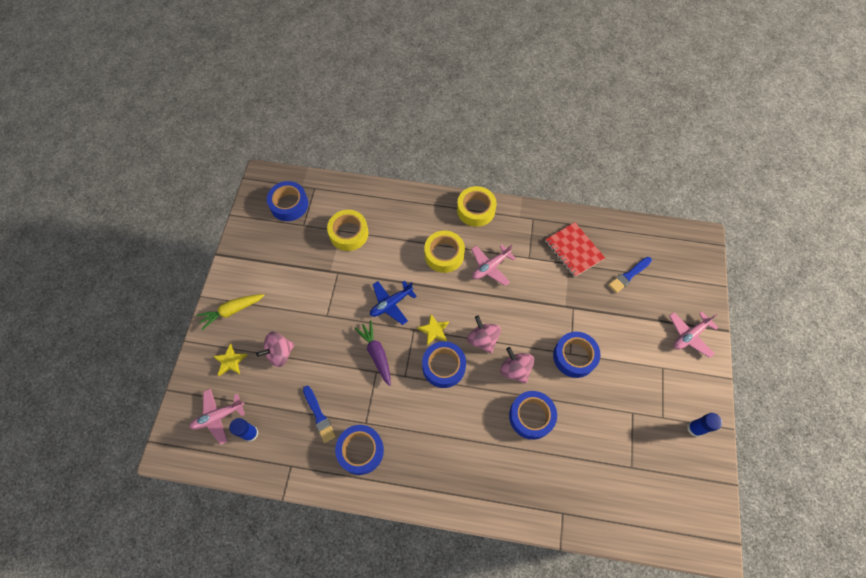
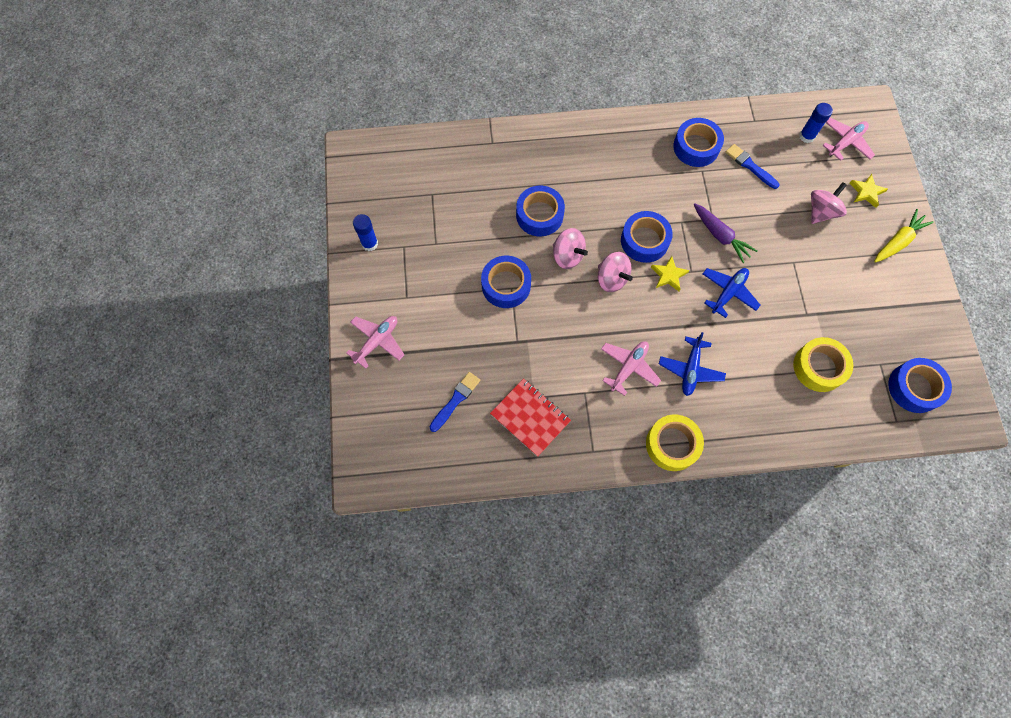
camera: 165 degrees right, 5 degrees up
(444, 254) = (690, 369): yellow tape -> blue plane

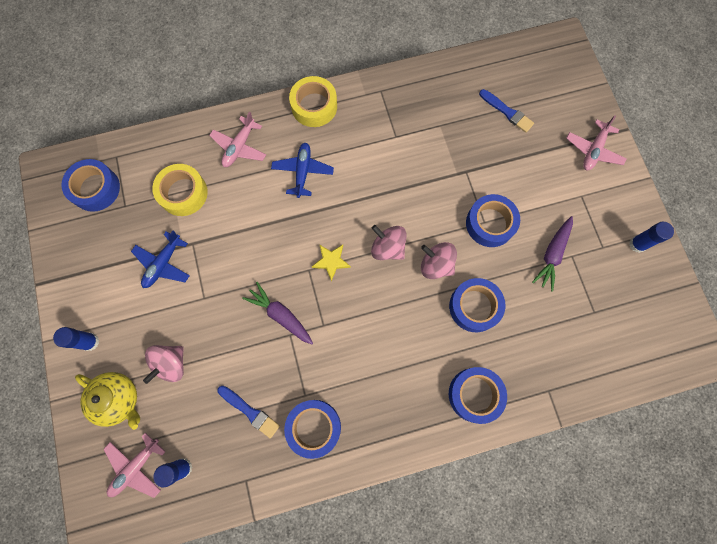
camera: 170 degrees right, 5 degrees up
(454, 247) = (552, 255): none -> purple carrot
(455, 400) = (507, 112): blue brush -> blue brush turned 75 degrees counterclockwise
(530, 418) = (439, 108): red notebook -> none
(628, 367) = (359, 164): pink plane -> pink plane (239, 147)
(644, 241) = (360, 296): blue tape -> blue tape (475, 395)
(728, 293) = (270, 253): blue plane -> blue plane (163, 264)
(866, 192) = (118, 399): yellow star -> yellow teapot
(898, 241) = (90, 342): yellow carrot -> blue glue stick

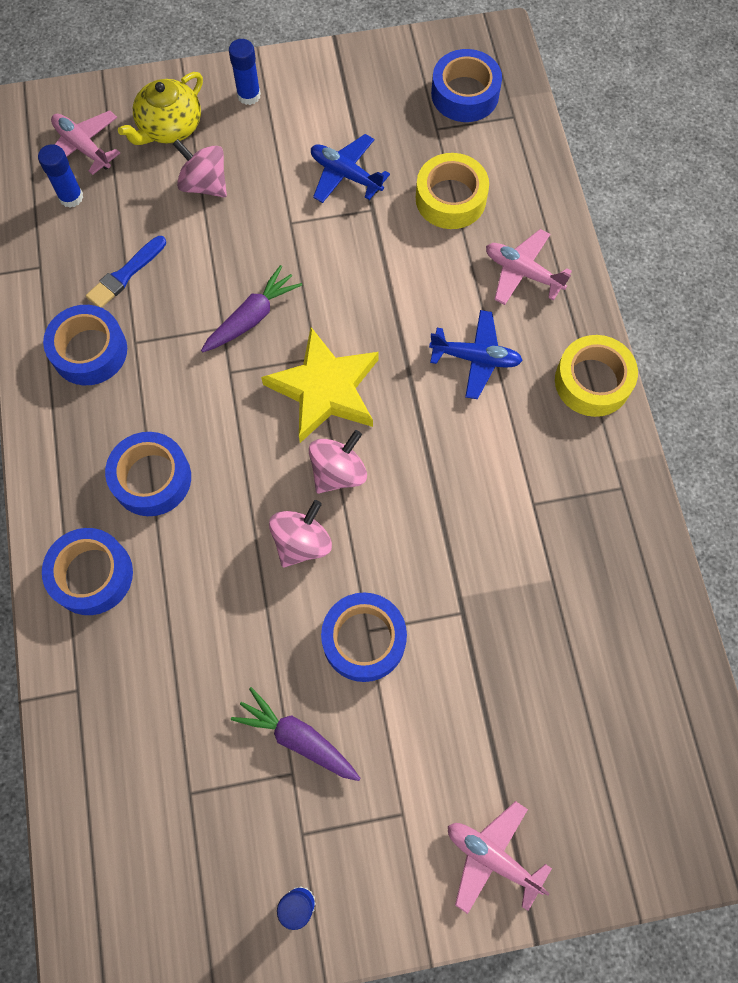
camera: 95 degrees right, 5 degrees down
(331, 261) = (325, 389): yellow star -> yellow star, size x2.02
(474, 307) = (226, 593): blue tape -> blue tape (152, 478)
(507, 112) = (576, 704): blue brush -> none

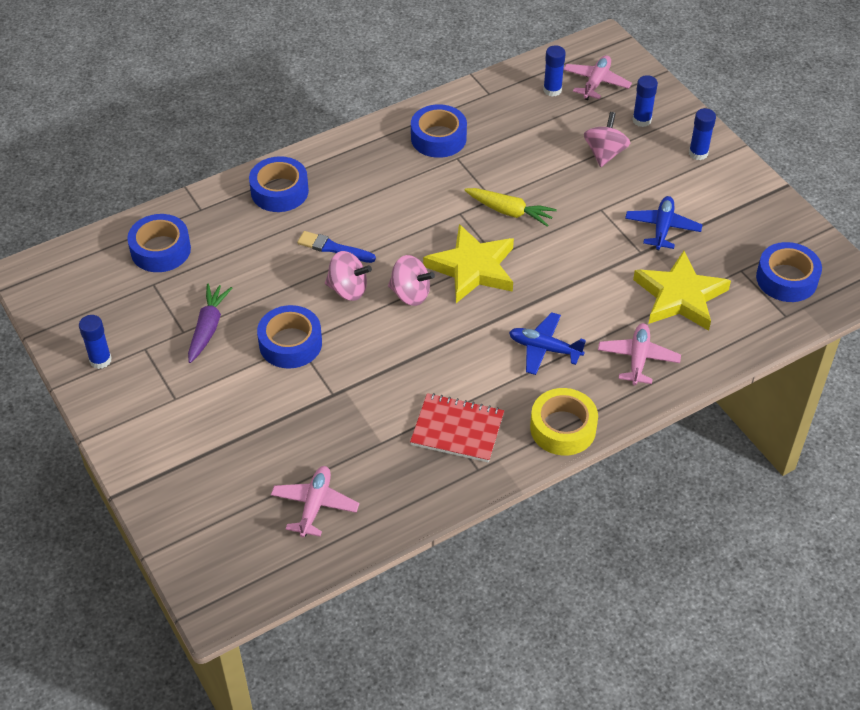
camera: 70 degrees right, 20 degrees down
(125, 274) = (507, 136): blue brush -> blue brush (333, 248)
(152, 478) = (360, 198): blue tape -> blue tape (160, 250)
(169, 127) = (641, 120): yellow teapot -> blue glue stick
(252, 317) = (509, 212): purple carrot -> yellow carrot
(450, 198) = (680, 296): yellow tape -> yellow star
(475, 358) = (544, 349): blue plane -> blue plane turned 120 degrees clockwise
(492, 857) = (161, 456): pink plane -> pink plane (315, 505)
(560, 490) = (457, 430): none -> red notebook

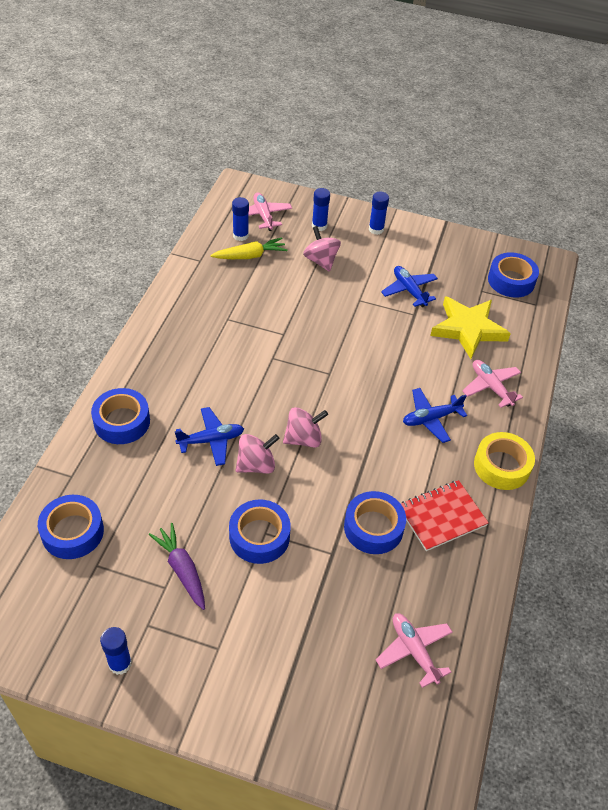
camera: 45 degrees left, 0 degrees up
(333, 248) = (211, 440): blue brush -> blue plane
(438, 138) = (199, 312): blue tape -> blue tape (373, 527)
(472, 268) = (324, 392): yellow star -> none
(509, 212) = (305, 336): yellow carrot -> yellow carrot (250, 256)

